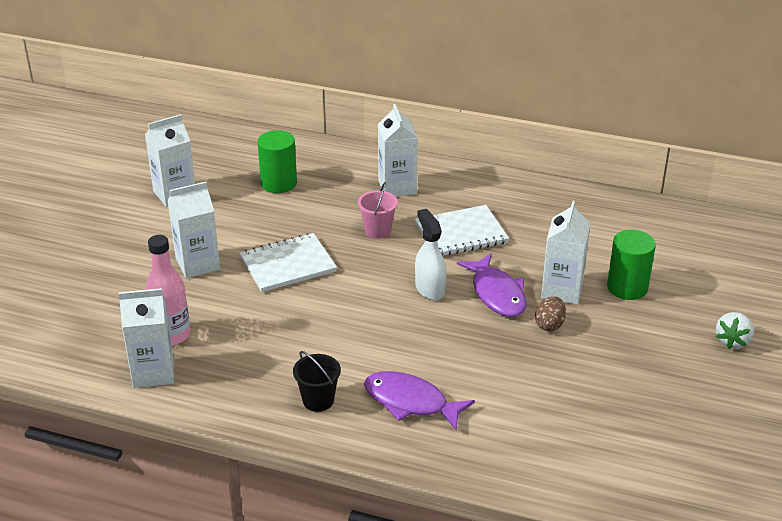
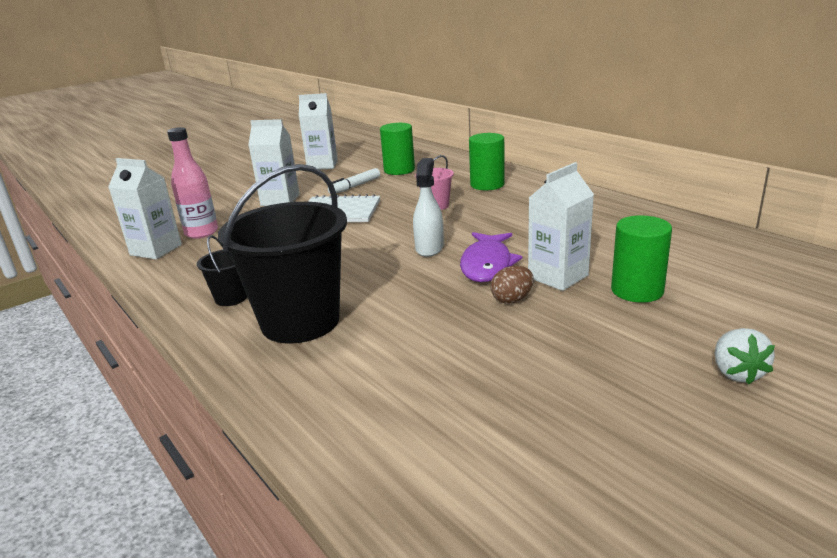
camera: 35 degrees right, 10 degrees down
(259, 222) = (355, 186): none -> white marker
(397, 187) = (487, 185): white carton -> green cylinder
(410, 402) = (300, 321): purple fish -> black bucket
(461, 233) = (506, 219): white notebook -> none
(732, 341) = (736, 373): white strawberry -> white strawberry turned 60 degrees counterclockwise

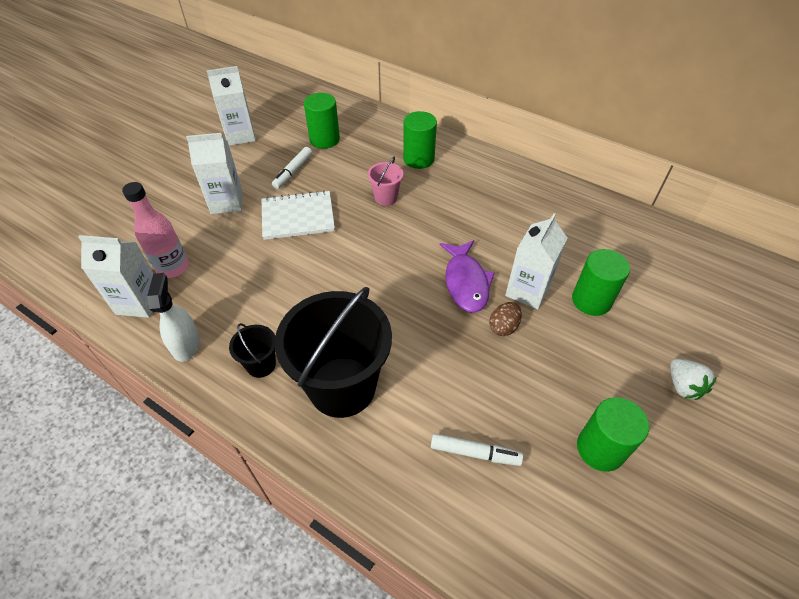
camera: 20 degrees left, 25 degrees up
(415, 390) = (475, 453): none -> white marker
(429, 248) = (407, 265): white spray bottle -> white spray bottle (186, 344)
(584, 411) = (600, 448): none -> green cylinder

